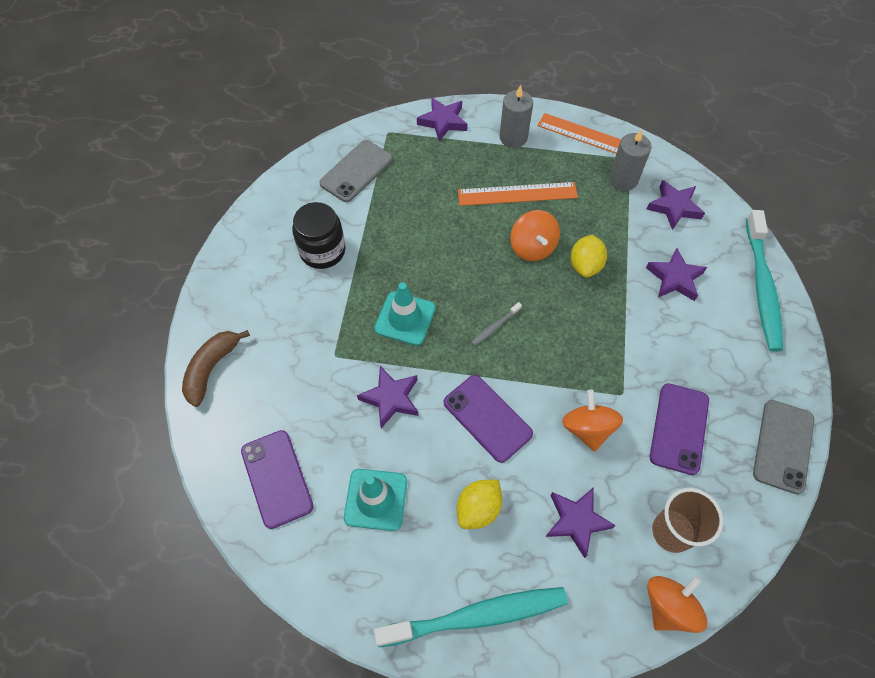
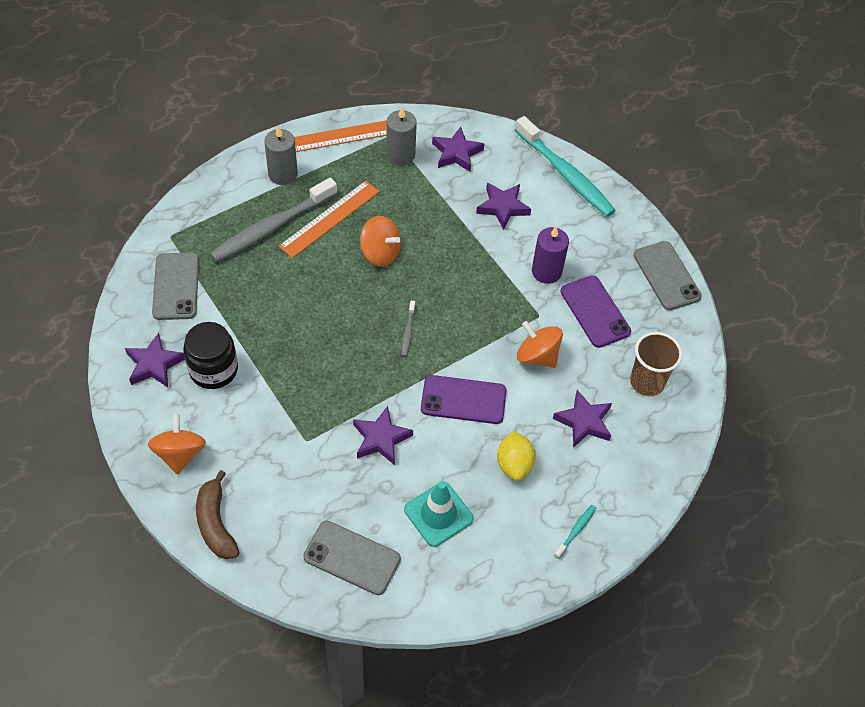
camera: 45 degrees left, 5 degrees down
(276, 478) = (352, 558): purple phone -> grey phone
(405, 318) = (334, 374): turquoise traffic cone -> none
(443, 121) = (210, 197): purple star -> purple star (154, 364)
(466, 172) = (272, 227): none -> grey toothbrush
(476, 616) = (576, 531): turquoise toothbrush -> turquoise toothbrush, size x0.41
(585, 265) = (432, 240): yellow lemon -> none
(665, 360) = (546, 271): none -> purple candle
(669, 606) = (684, 429): orange spinning top -> orange spinning top (180, 454)

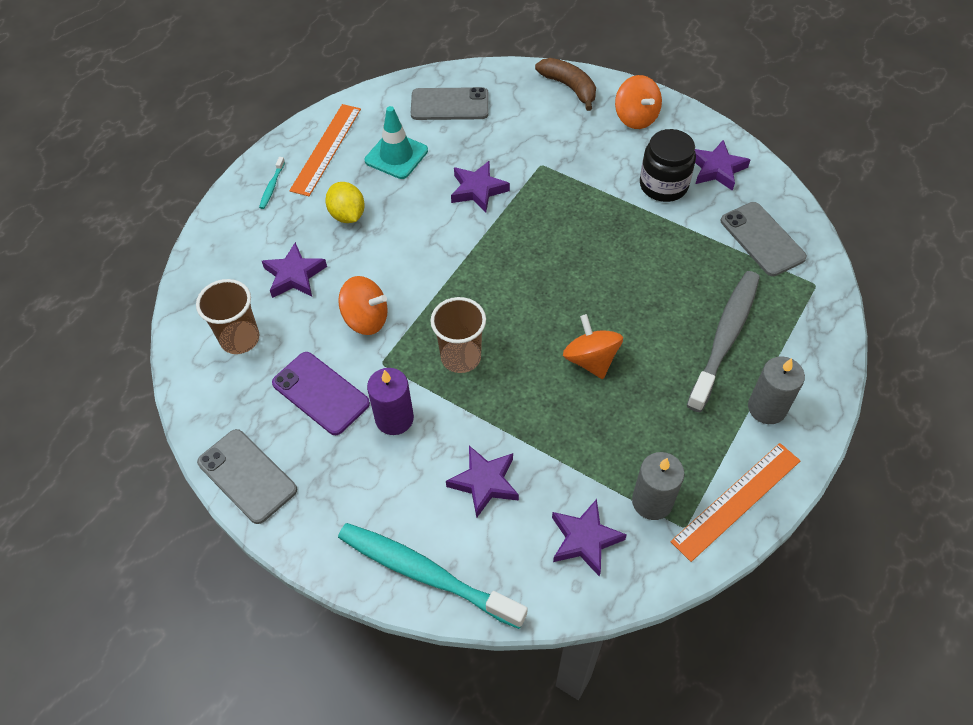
camera: 160 degrees right, 0 degrees up
(329, 218) = (673, 376): orange ruler -> orange ruler (326, 149)
(380, 253) = (591, 359): orange spinning top -> orange spinning top turned 60 degrees clockwise
(408, 332) = (509, 289): grey toothbrush -> none
(463, 400) = (420, 249): purple phone -> none
(476, 294) = (461, 357): none -> brown cup

